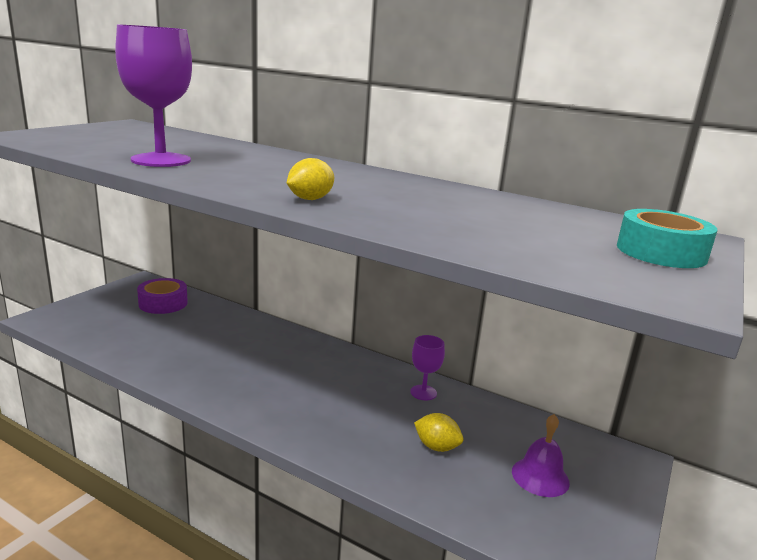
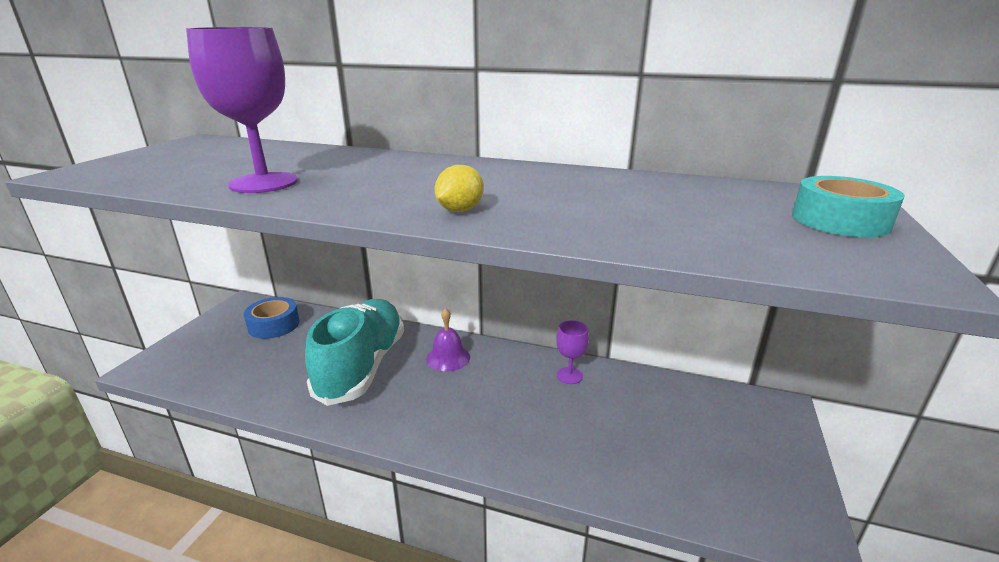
camera: 10 degrees left, 5 degrees up
(163, 303) = (274, 325): purple tape -> blue tape
(228, 350) = (362, 366): none -> turquoise shoe
(436, 447) = (606, 433): yellow lemon -> none
(540, 476) = (711, 444): purple bell -> purple bell (448, 357)

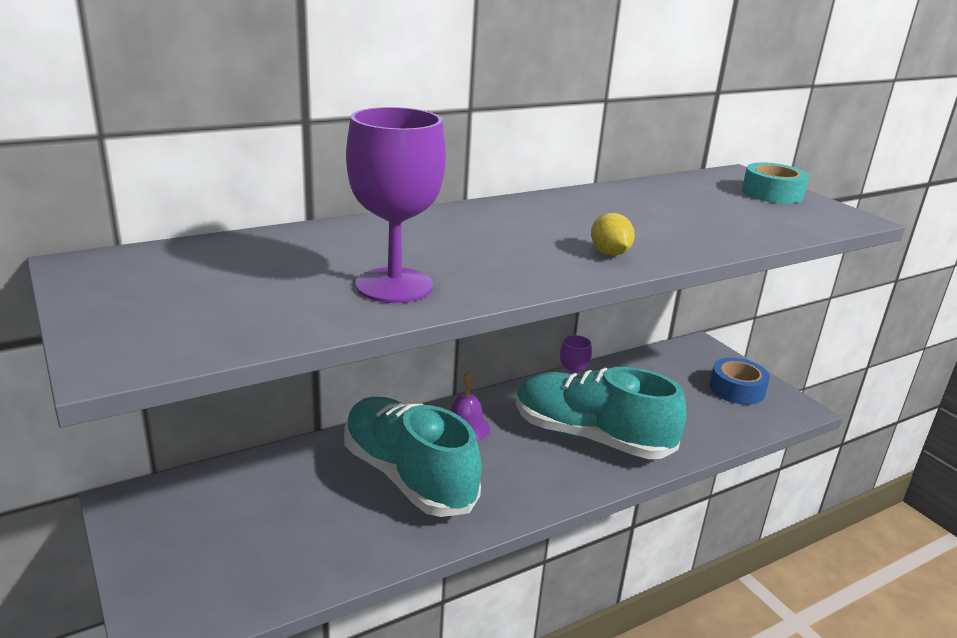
camera: 50 degrees left, 0 degrees up
(274, 325) = (228, 498): blue tape -> blue tape (736, 389)
(521, 417) = (591, 437): none -> turquoise shoe

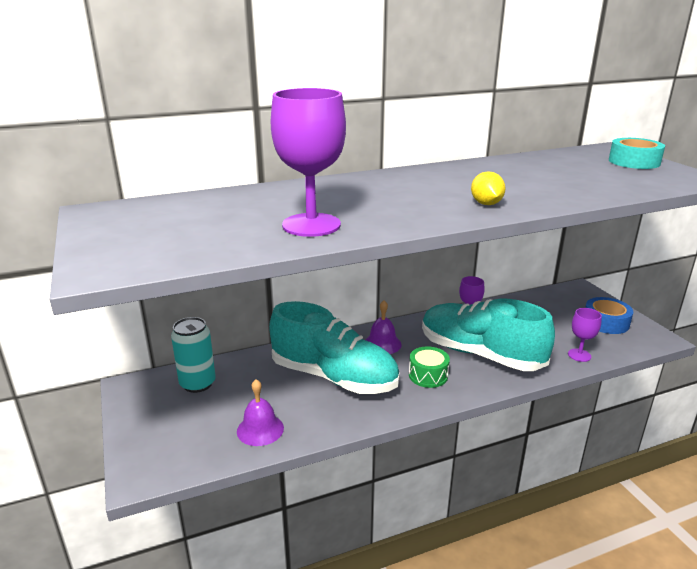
camera: 10 degrees right, 0 degrees up
(222, 494) = (197, 383): none -> turquoise can
(318, 555) = (260, 429): none -> purple bell
(408, 476) = (334, 377): turquoise shoe -> turquoise shoe turned 150 degrees clockwise
(529, 469) = (428, 375): none -> green drum
(710, 434) = (579, 355): none -> purple goblet

